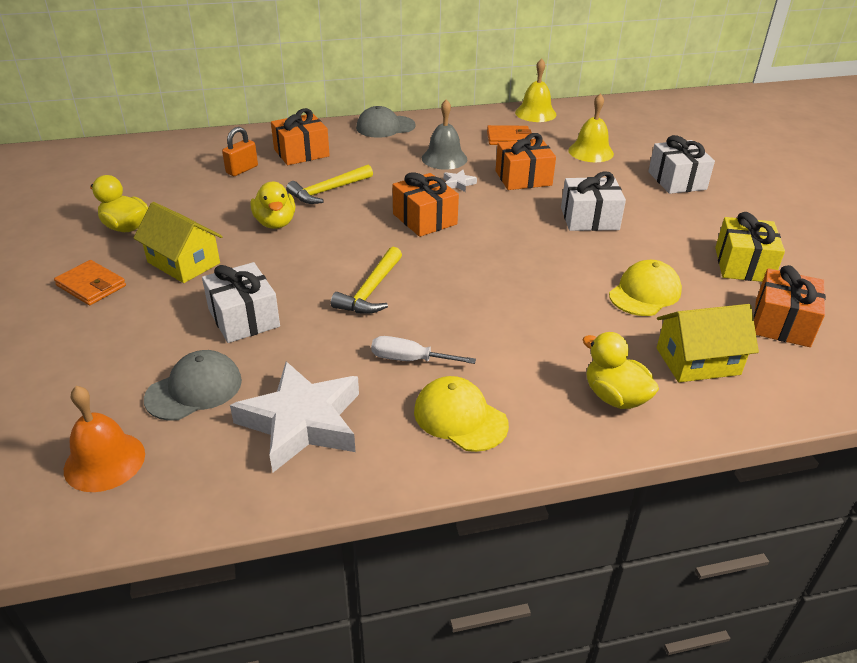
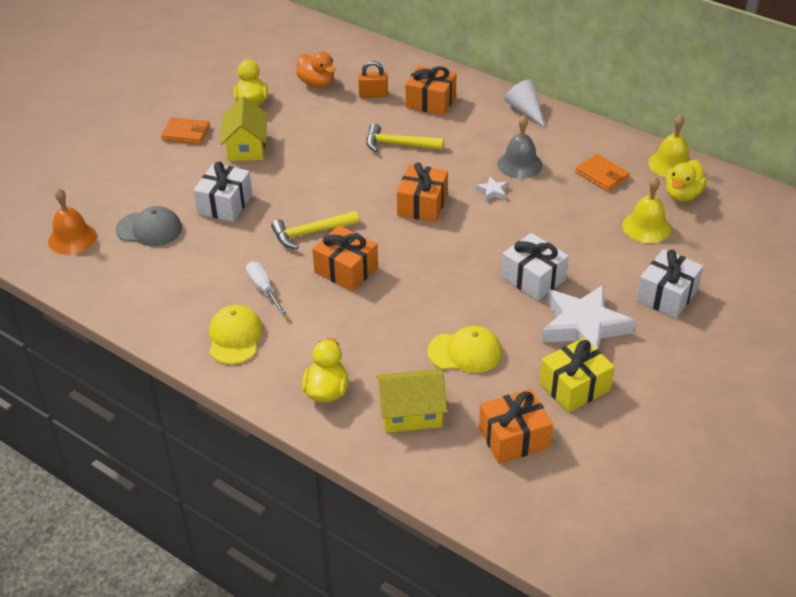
camera: 50 degrees right, 5 degrees up
(91, 286) = (186, 133): orange wallet -> orange wallet turned 75 degrees counterclockwise
(171, 185) = (317, 83): none -> orange duck
(275, 223) = (331, 150): yellow duck -> yellow duck (682, 195)
(302, 422) = (166, 282): white star -> white star (583, 327)
(385, 127) = (525, 110): grey cap -> white cone
(523, 178) = (547, 216): orange gift -> orange gift (346, 270)
(697, 361) = (411, 413): yellow house -> yellow house turned 45 degrees counterclockwise

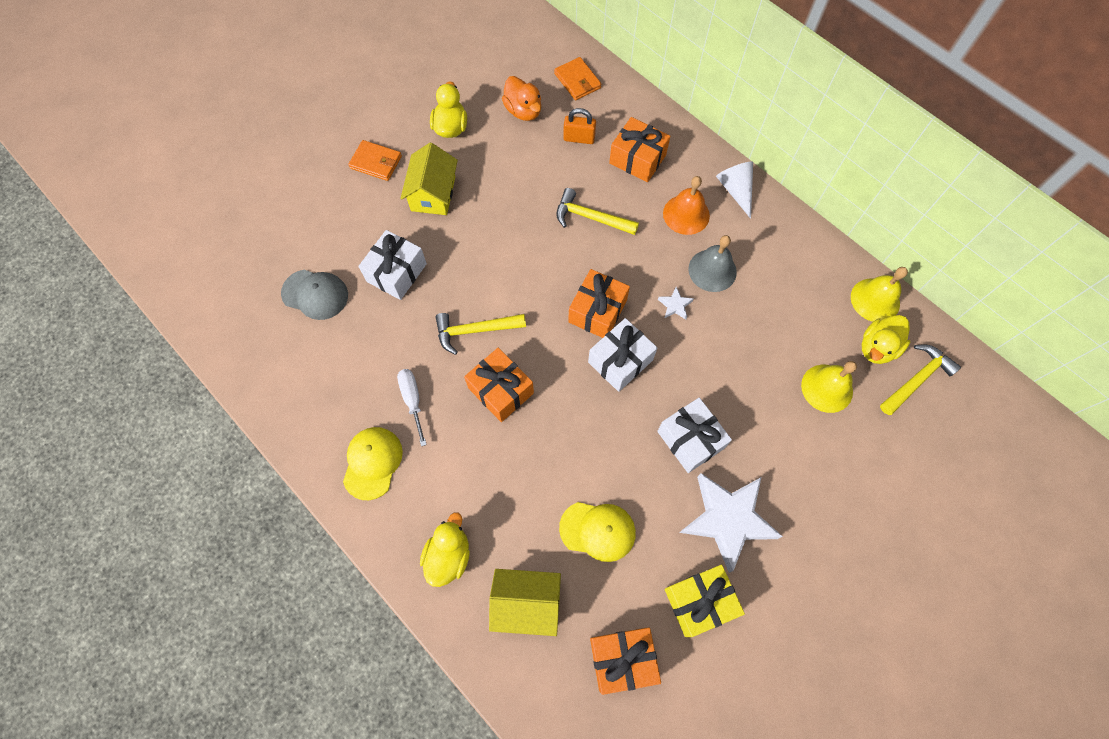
camera: 10 degrees right, 25 degrees up
(72, 238) = (237, 293): orange bell -> orange bell (686, 214)
(602, 175) = (796, 302): orange wallet -> orange wallet (577, 81)
(667, 295) = (825, 492): white gift -> white gift (620, 361)
(724, 210) = (917, 379): none -> yellow hammer

